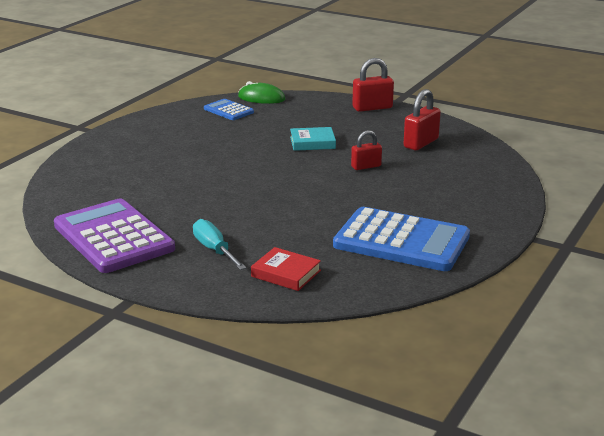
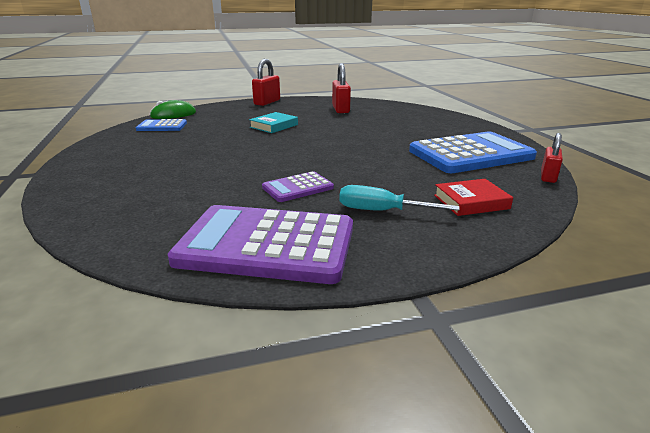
camera: 45 degrees left, 0 degrees up
(204, 209) = (298, 188): none -> purple calculator
(366, 166) = (341, 127): red padlock -> red padlock (548, 176)

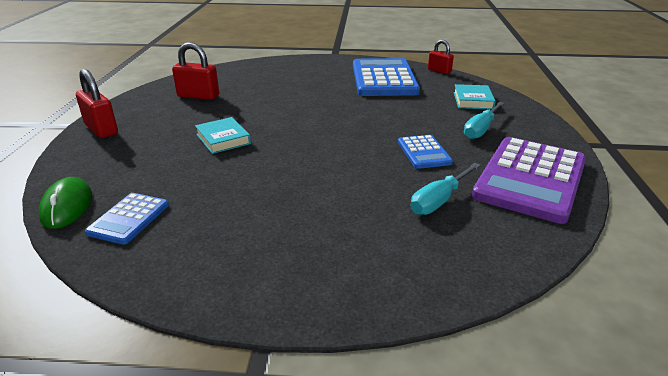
camera: 70 degrees left, 5 degrees up
(204, 201) = (439, 200): none -> turquoise screwdriver
(298, 188) = (424, 152): purple calculator -> blue calculator
(471, 202) = (473, 100): red book -> turquoise book

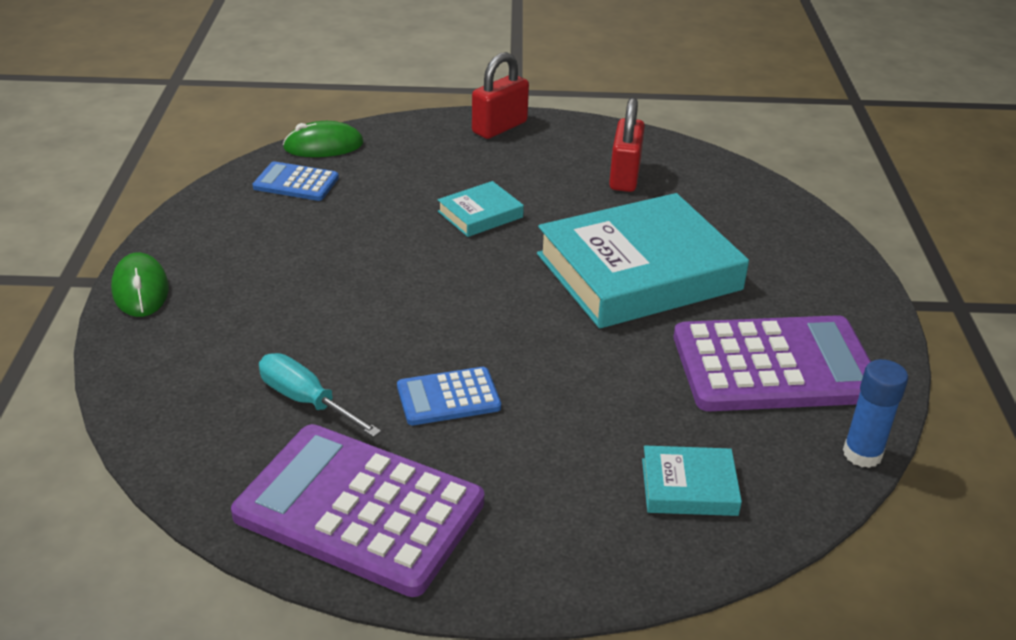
camera: 85 degrees right, 5 degrees up
(291, 304) = (140, 289): none -> green mouse
(303, 99) = (638, 272): none -> turquoise book
(383, 79) = (774, 366): blue calculator -> purple calculator
(439, 71) = (862, 454): red padlock -> blue glue stick
(481, 129) = (544, 478): turquoise screwdriver -> none

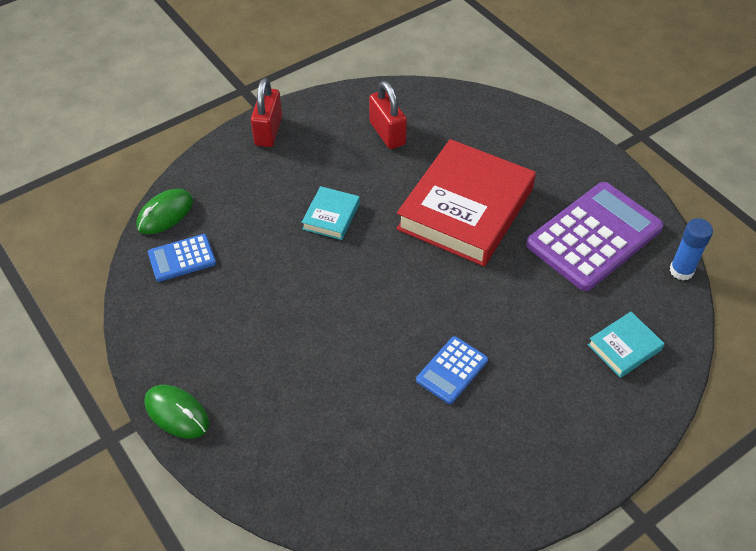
camera: 35 degrees left, 15 degrees up
(307, 401) = (376, 427): turquoise screwdriver -> none
(359, 509) = (482, 479): purple calculator -> none
(638, 272) = (466, 209): turquoise book -> red book

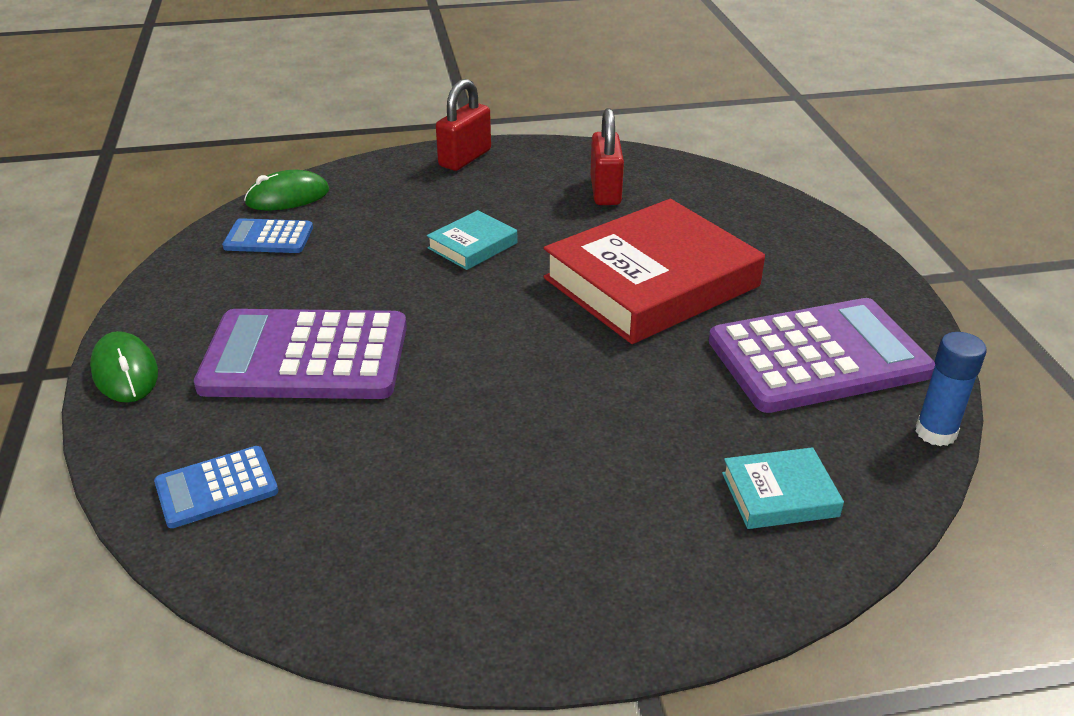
camera: 25 degrees right, 15 degrees down
(289, 354) = (305, 357): none -> purple calculator
(452, 370) = (499, 439): blue calculator -> blue calculator (216, 488)

